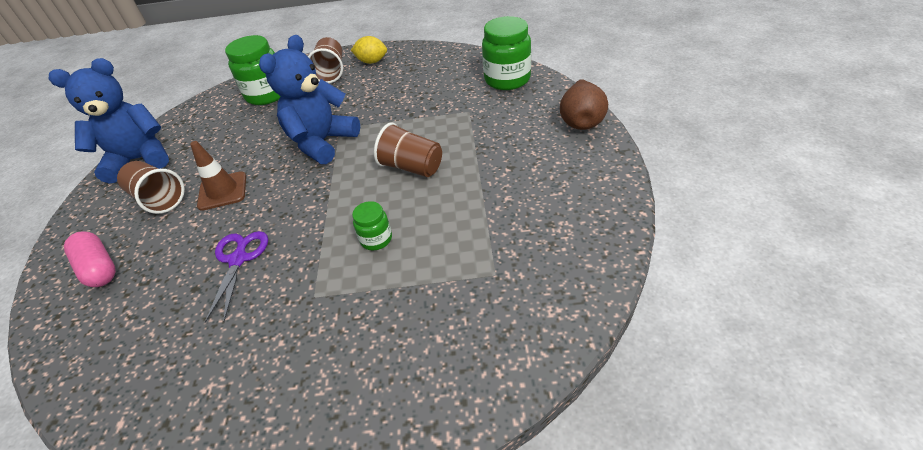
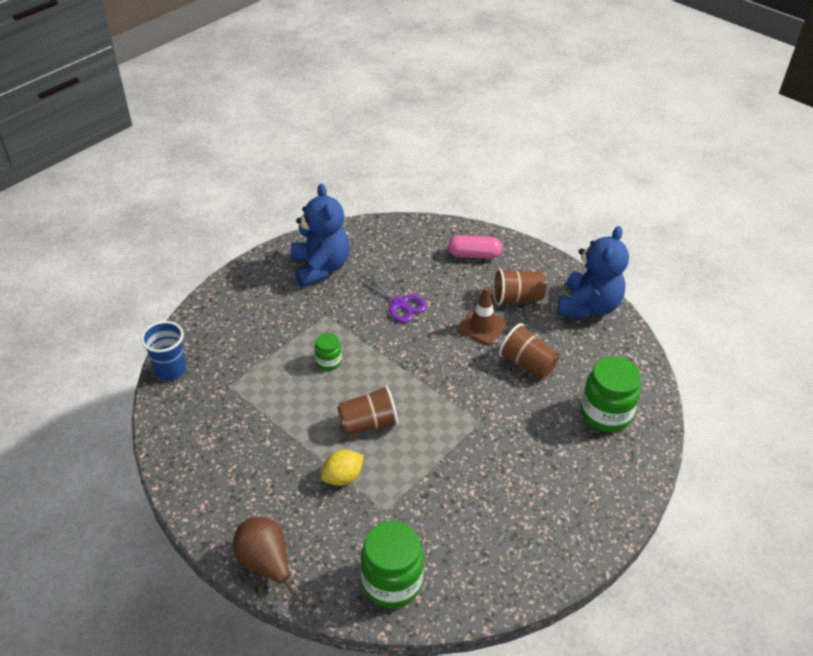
camera: 130 degrees right, 0 degrees up
(322, 142) = (472, 401): blue teddy bear -> blue teddy bear (320, 268)
(331, 72) = (593, 478): brown cup -> brown cup (527, 364)
(372, 61) = (574, 520): yellow lemon -> yellow lemon (343, 477)
(546, 342) = (171, 369): none -> blue cup

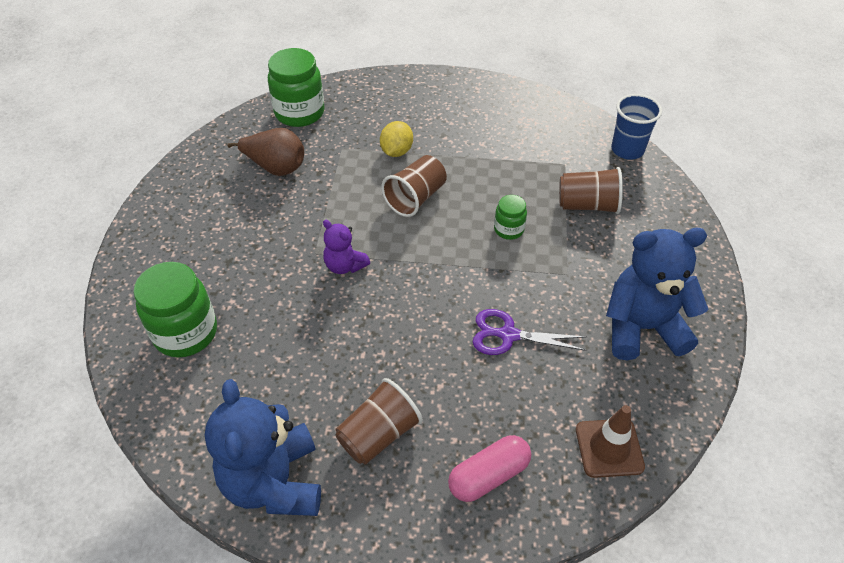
camera: 145 degrees right, 5 degrees up
(266, 562) = (397, 83): brown pear -> brown pear (276, 167)
(320, 268) = (642, 328): blue teddy bear -> blue teddy bear turned 135 degrees clockwise
(464, 400) = (345, 265): none -> purple teddy bear
(482, 326) = (390, 363): brown traffic cone -> brown traffic cone (609, 448)
(527, 364) = (306, 344): brown cup -> brown cup (587, 205)

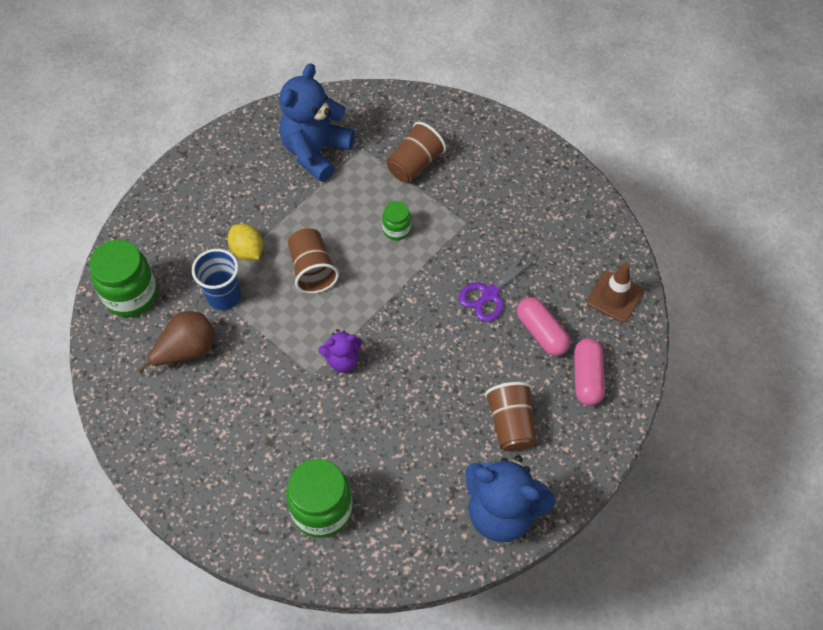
camera: 55 degrees left, 10 degrees up
(505, 403) = (541, 332): none -> pink capsule
(627, 150) = (382, 100): blue cup -> blue cup (223, 296)
(642, 328) = (543, 212): blue teddy bear -> blue teddy bear (316, 151)

